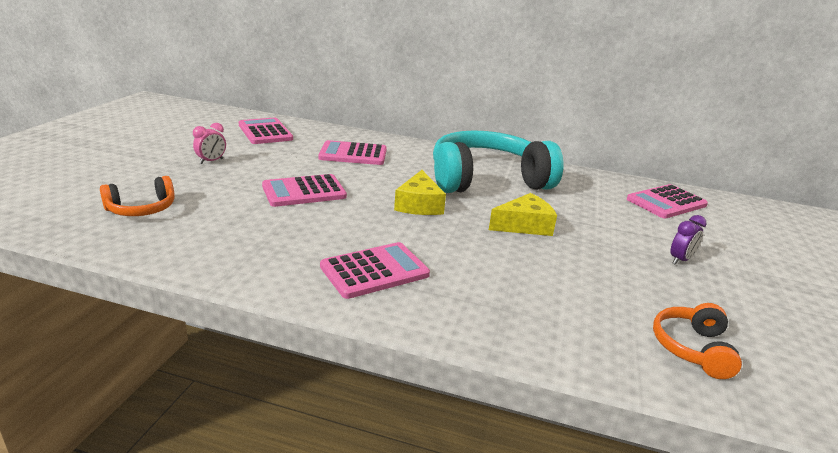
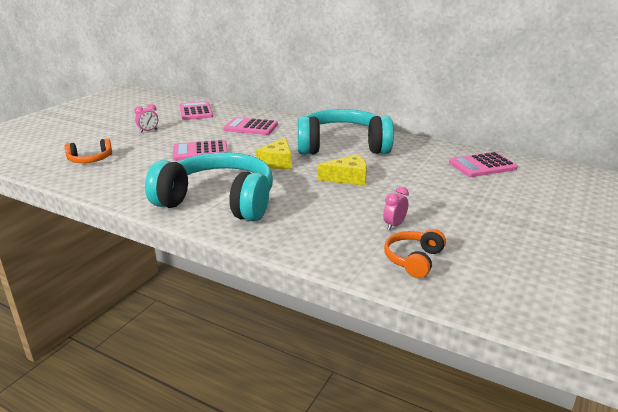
camera: 15 degrees right, 0 degrees up
(374, 271) = (218, 201): pink calculator -> turquoise headphones
(630, 295) = (394, 225): none -> pink clock
(680, 260) = (456, 205): purple clock -> none

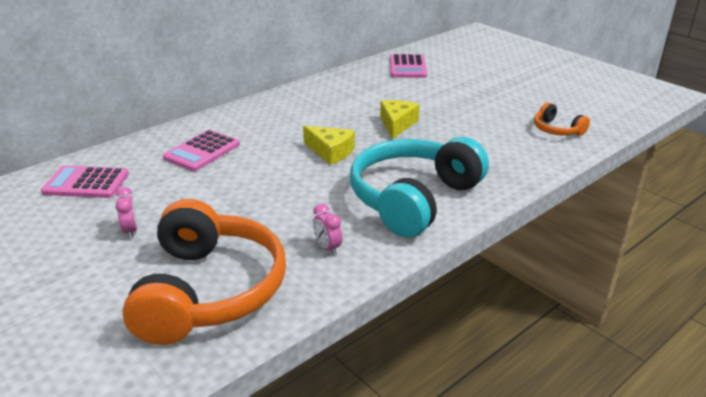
camera: 70 degrees left, 5 degrees up
(90, 160) = (209, 290): orange headphones -> orange headphones, size x2.23
(200, 152) = (257, 195): pink calculator -> none
(342, 146) = (315, 111): turquoise headphones -> none
(394, 225) = (500, 125): pink clock -> pink clock (327, 248)

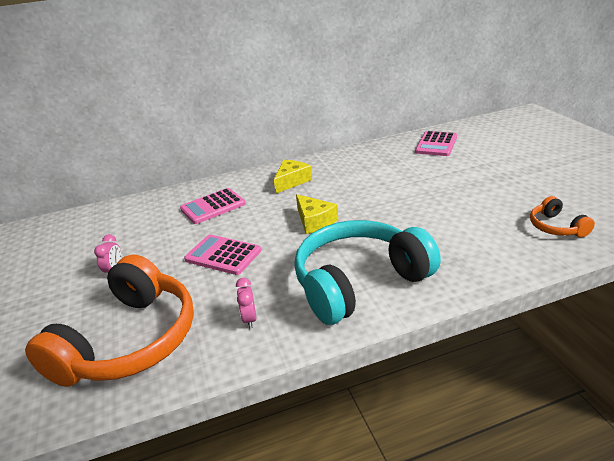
camera: 25 degrees right, 0 degrees up
(86, 183) = (115, 223): pink calculator -> pink calculator (223, 255)
(397, 124) = (391, 201): yellow cheese -> yellow cheese (291, 181)

